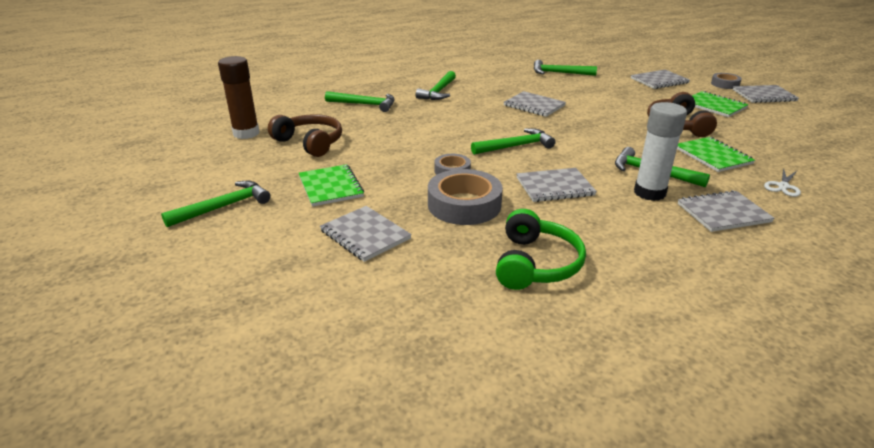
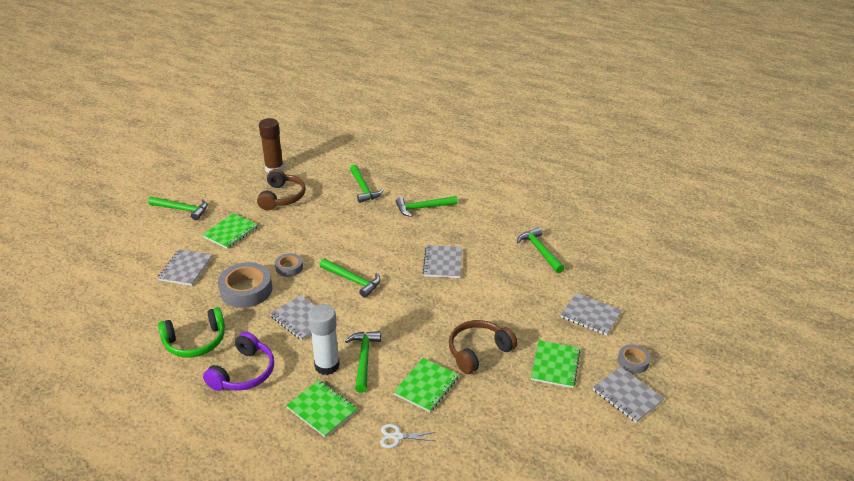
camera: 55 degrees right, 5 degrees up
(627, 244) = (243, 372): none -> purple headphones
(723, 213) = (322, 409): grey notebook -> green notebook

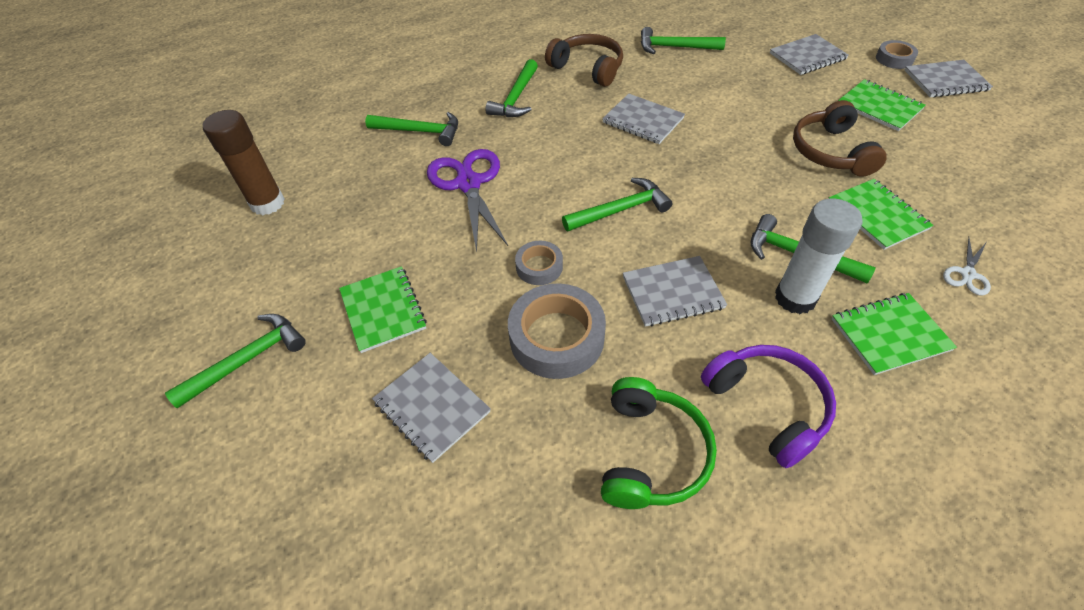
camera: 55 degrees left, 15 degrees up
(282, 197) = (352, 218): brown headphones -> brown headphones (587, 68)
(334, 221) = (468, 184): none -> purple scissors

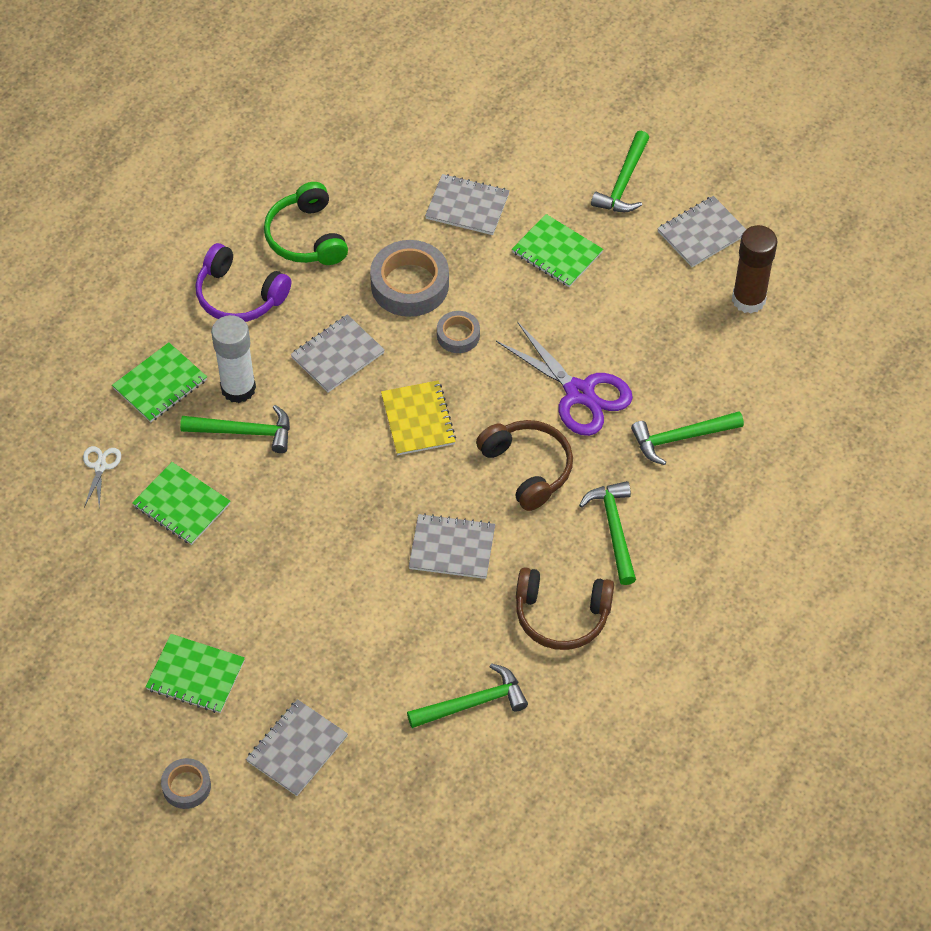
camera: 150 degrees right, 5 degrees up
(621, 210) = (418, 419): green hammer -> yellow notebook
(830, 151) = (238, 577): brown headphones -> brown headphones (527, 468)
(945, 81) = (121, 760): grey notebook -> grey notebook (702, 233)

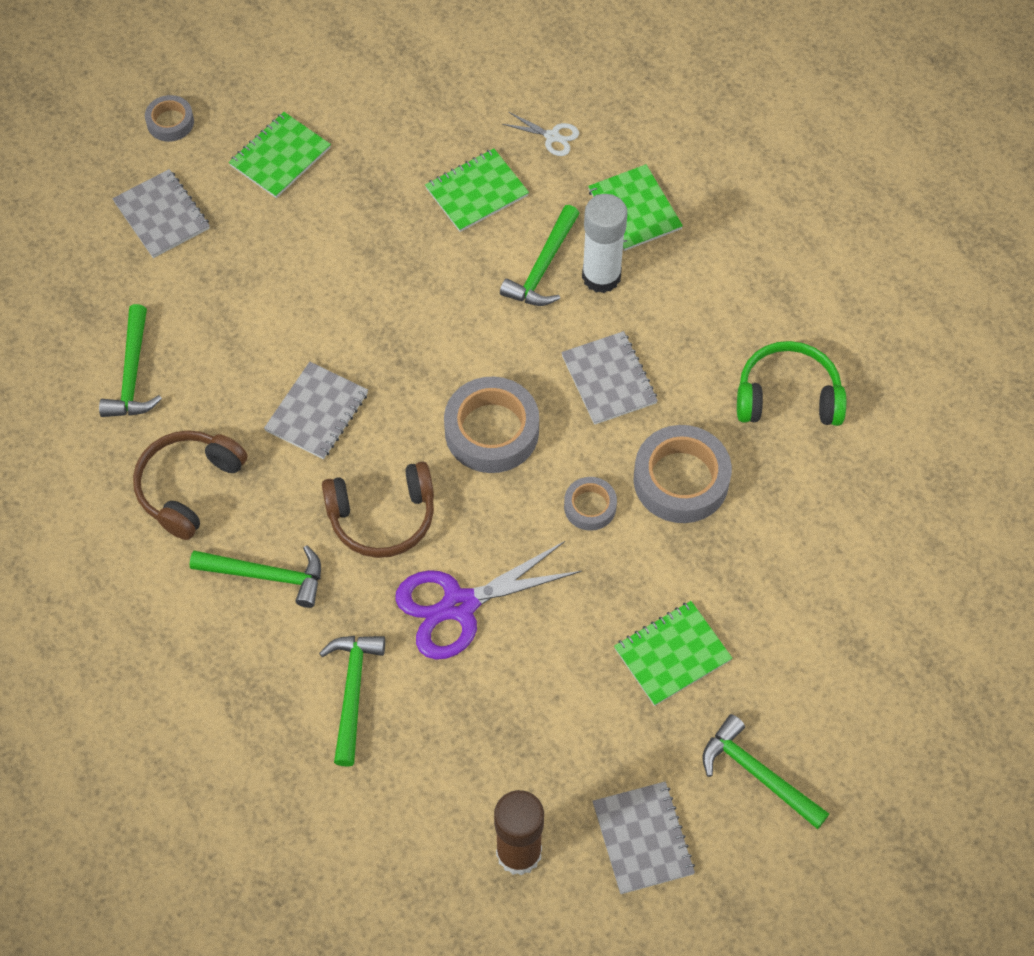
camera: 110 degrees right, 5 degrees up
(239, 295) = (726, 309): purple headphones -> none
(418, 419) = (491, 431): yellow notebook -> grey tape
(467, 206) = (778, 578): grey notebook -> none

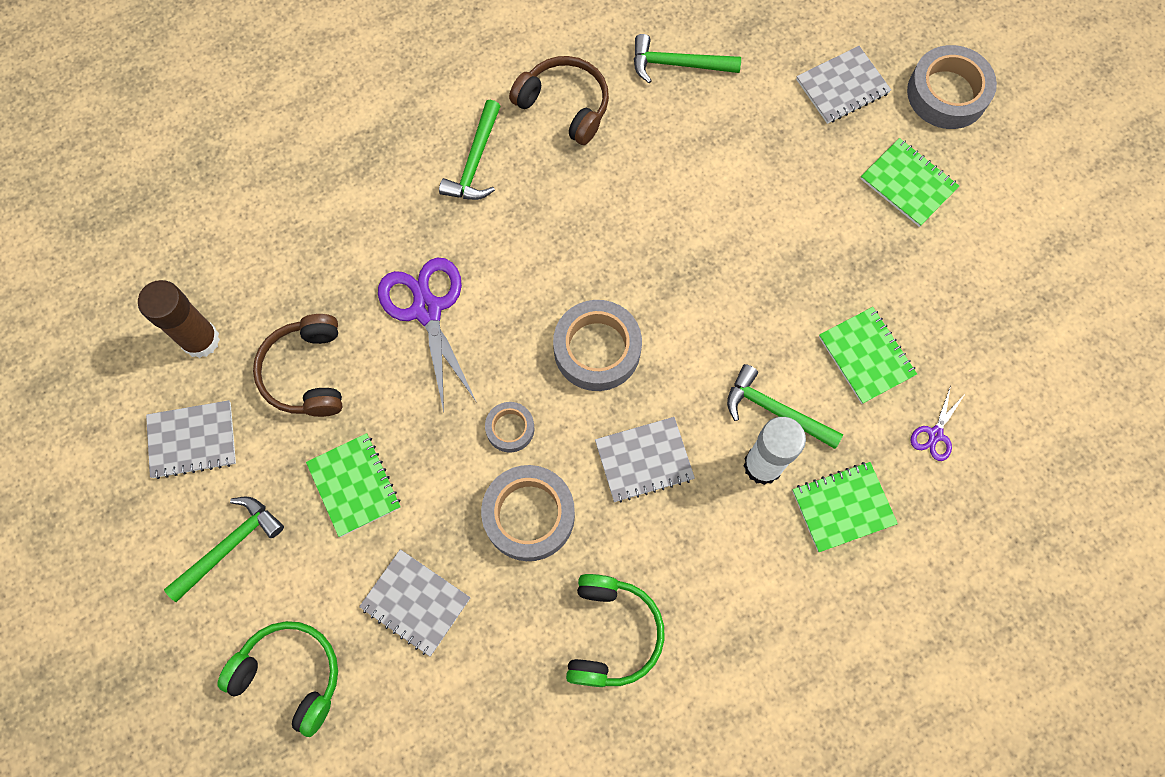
camera: 95 degrees right, 10 degrees up
(170, 122) = (947, 93): grey tape -> grey tape, size x1.84
(317, 412) = (628, 205): grey notebook -> grey notebook (415, 603)
(353, 692) = (361, 222): green hammer -> none
(382, 517) = (519, 253): brown headphones -> brown headphones (307, 373)
(552, 136) = (935, 434): white scissors -> purple scissors
(882, 688) = (290, 675): none -> green headphones

